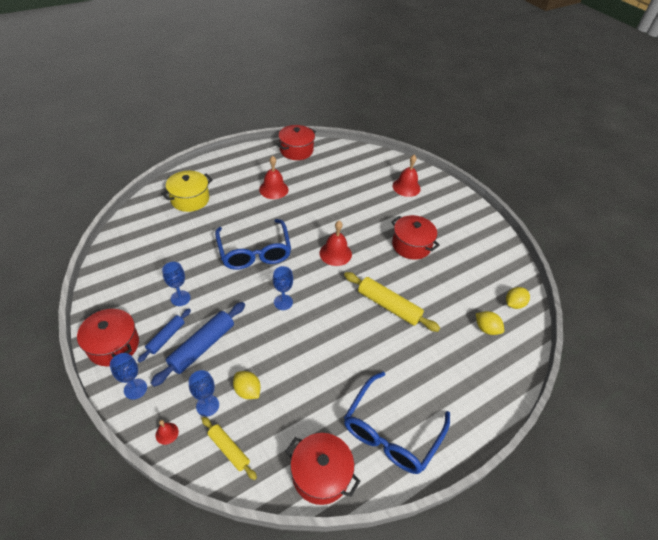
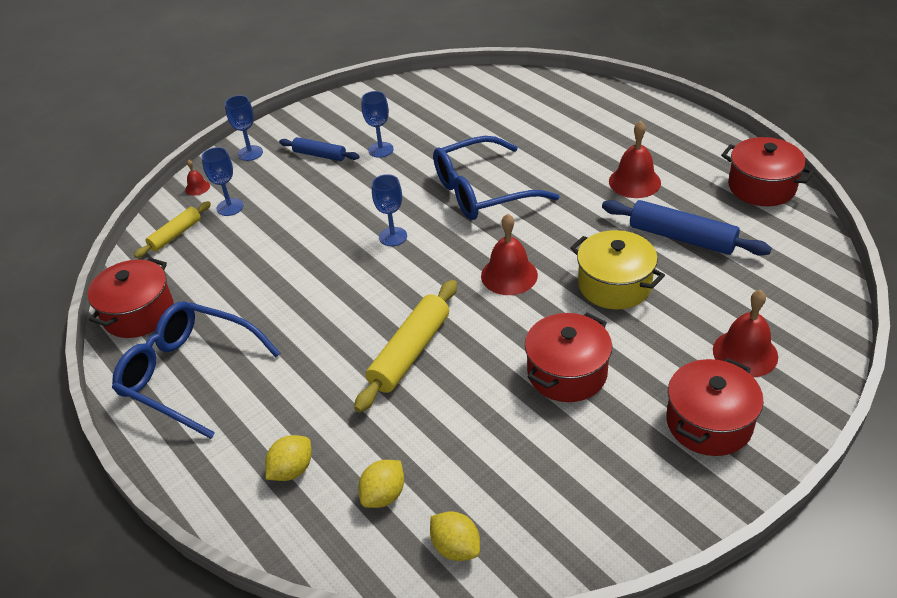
camera: 90 degrees right, 5 degrees down
(113, 345) = (304, 124): red pot -> red pot (709, 423)
(190, 199) = (566, 111): yellow pot -> yellow pot (614, 285)
(202, 346) = (309, 184): blue rolling pin -> blue rolling pin (682, 237)
(247, 391) = (249, 233): yellow lemon -> yellow lemon (292, 470)

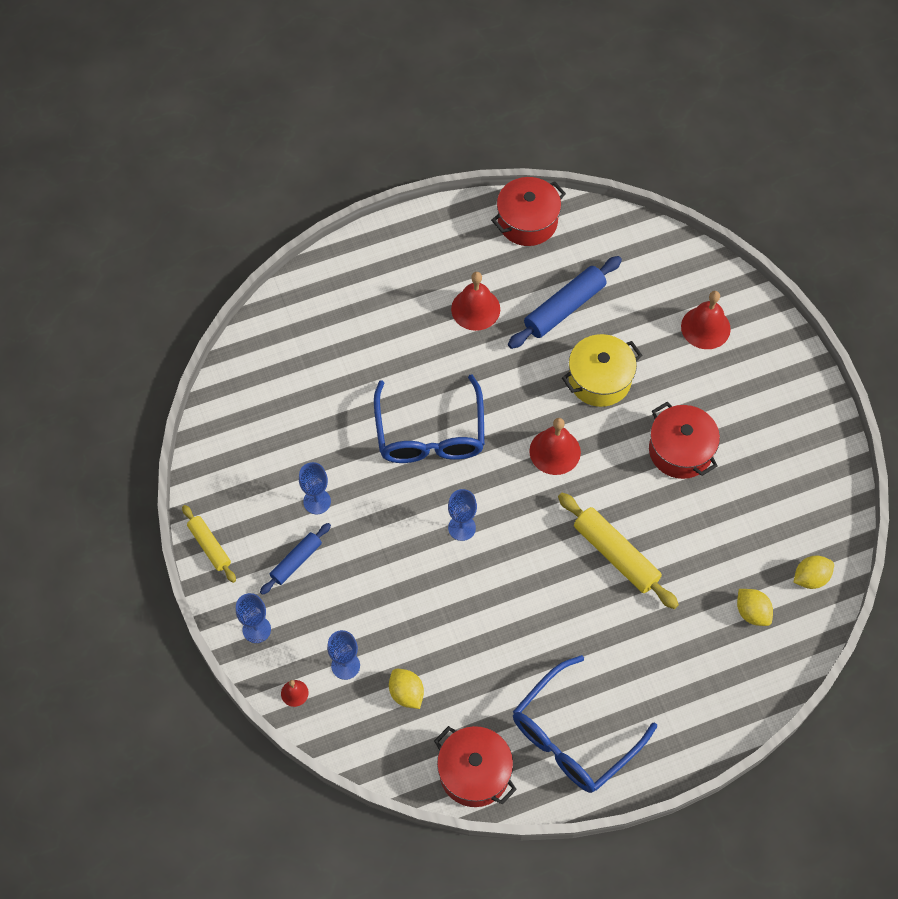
camera: 75 degrees left, 20 degrees up
(175, 235) = (367, 725): yellow rolling pin -> yellow rolling pin (209, 546)
(292, 470) = (707, 672): yellow lemon -> yellow lemon (406, 693)
(709, 423) = (760, 381): red pot -> none

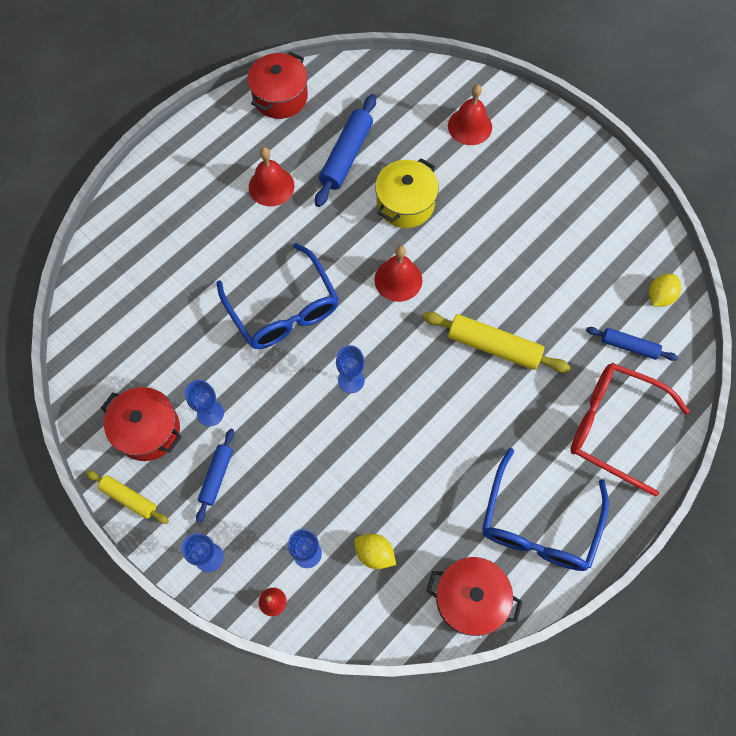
camera: 25 degrees left, 5 degrees up
(680, 450) = (501, 235): red pot -> red pot (148, 430)
(693, 680) = (612, 426): none -> red glasses
(752, 612) = (629, 346): yellow lemon -> blue rolling pin

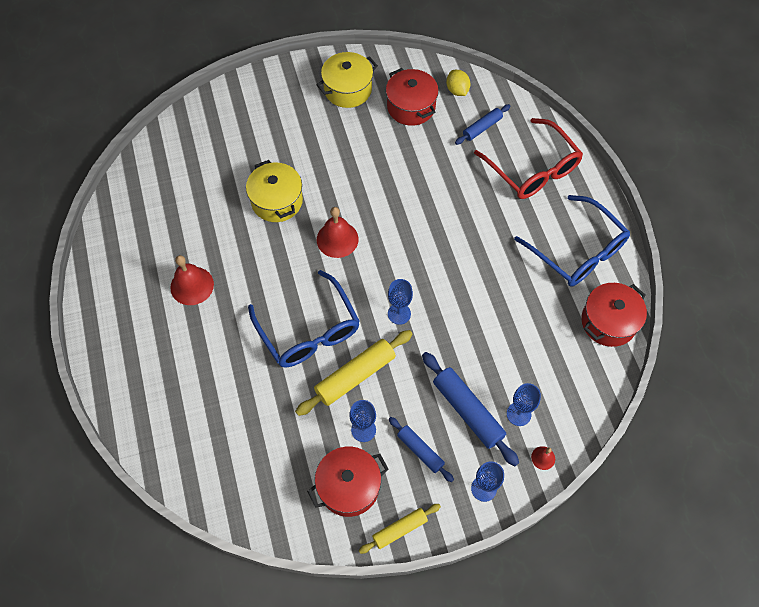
camera: 60 degrees left, 5 degrees down
(280, 97) = (113, 238): red pot -> red pot (411, 107)
(284, 310) = (309, 331): blue glasses -> blue glasses turned 60 degrees clockwise
(346, 156) = (205, 219): blue rolling pin -> blue rolling pin (468, 411)
(374, 553) = (543, 367): yellow lemon -> none
(470, 126) = (242, 125): red bell -> none
(493, 346) = (431, 207): yellow rolling pin -> yellow rolling pin (355, 376)
(581, 192) = (348, 89): none -> yellow pot
(612, 426) = (533, 170): red glasses -> red glasses turned 90 degrees counterclockwise

